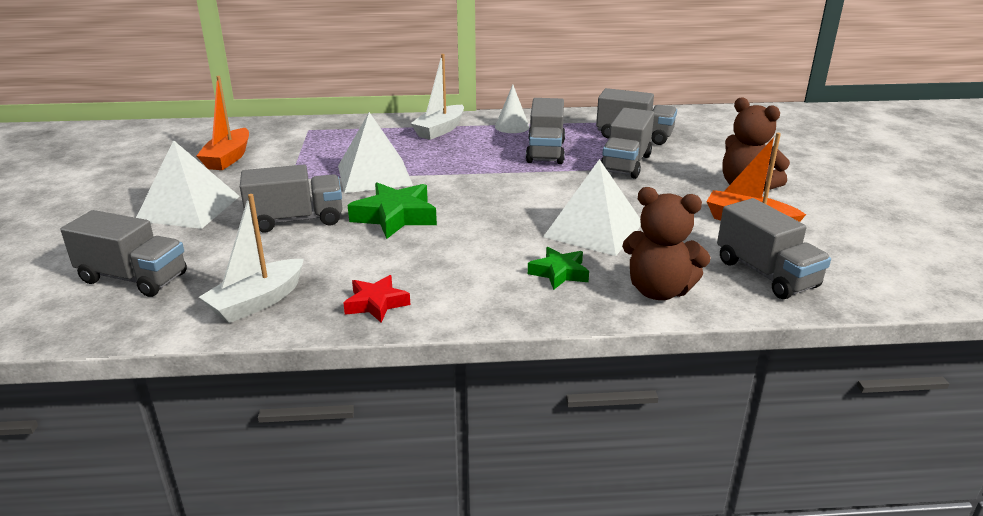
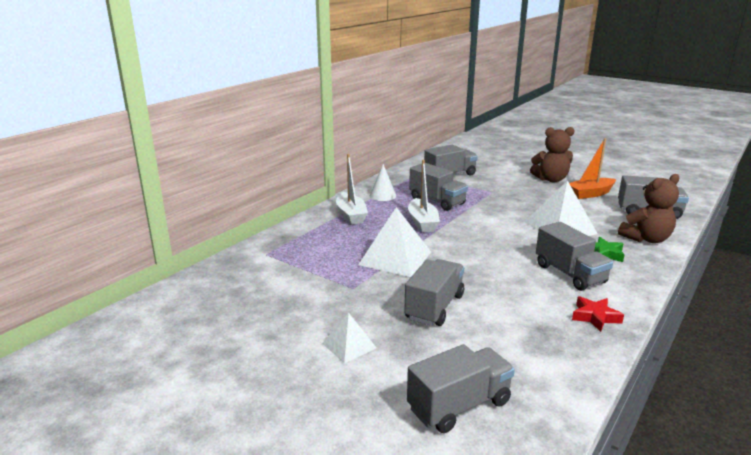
camera: 50 degrees left, 5 degrees down
(188, 208) = (349, 345): white pyramid -> white pyramid, size x0.55
(228, 158) = (269, 301): orange boat -> none
(257, 302) = (554, 359): white boat -> white boat (422, 222)
(395, 216) = (474, 272): green star -> none
(625, 164) = (485, 191): grey truck -> grey truck (569, 274)

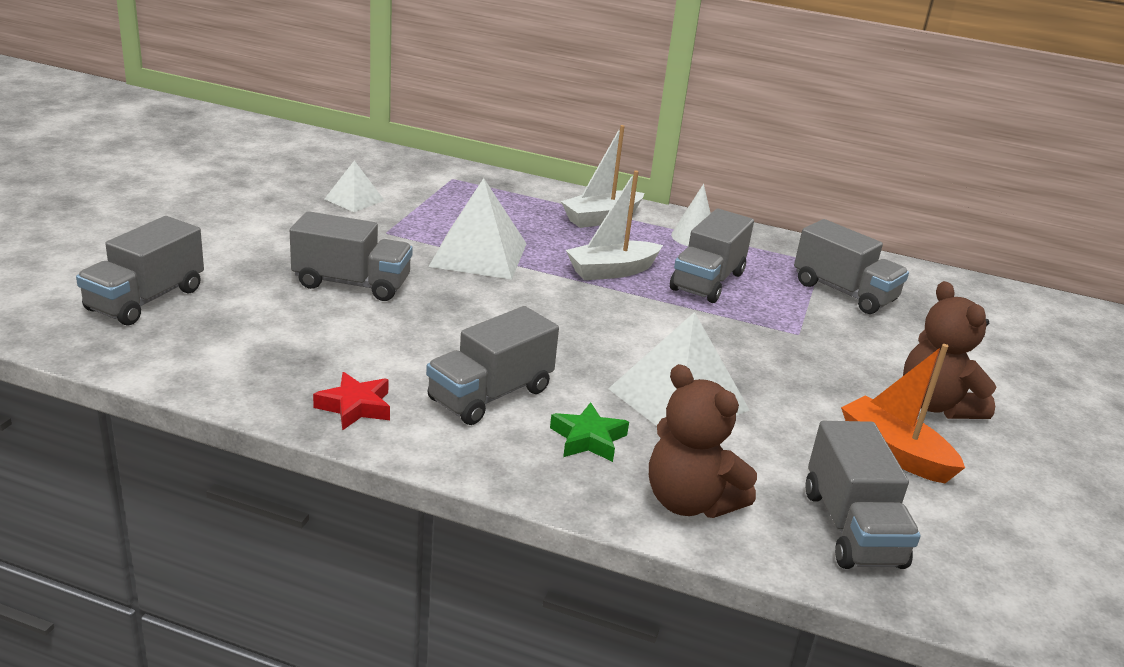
camera: 70 degrees right, 5 degrees up
(349, 345) = (256, 237): white pyramid -> white pyramid (354, 199)
(459, 405) = (146, 299): grey truck -> grey truck turned 75 degrees clockwise

